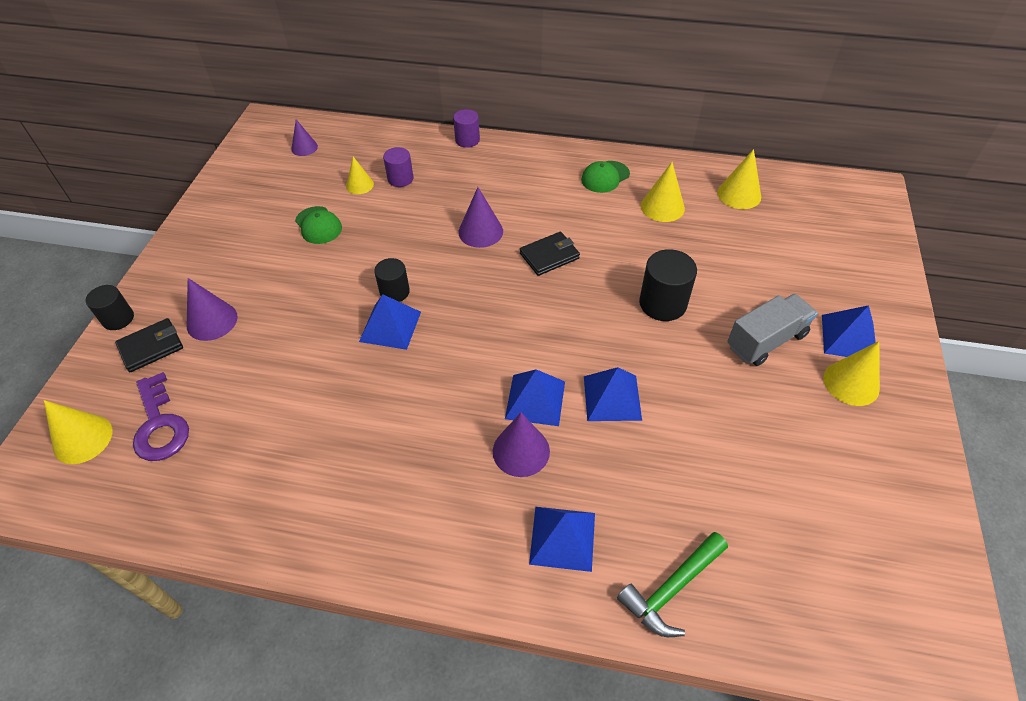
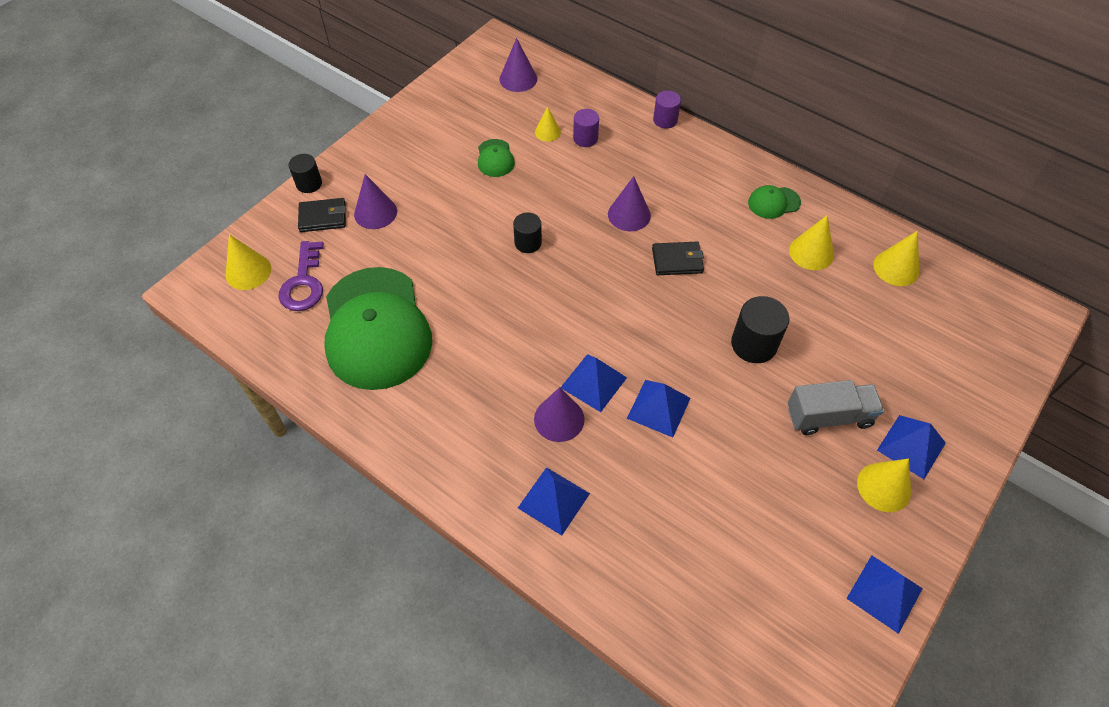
camera: 25 degrees right, 5 degrees up
(271, 440) = (376, 328): none -> green cap
(304, 147) = (518, 79): purple cone -> purple cone, size x1.53
(390, 326) = (509, 272): blue pyramid -> blue pyramid (884, 593)
(671, 589) = (616, 578): green hammer -> none

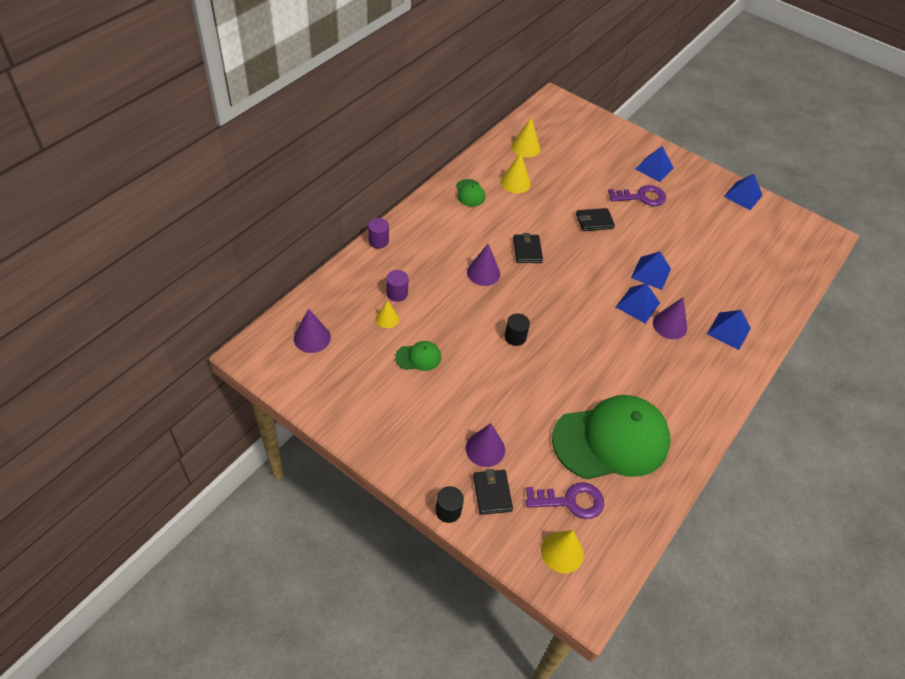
camera: 95 degrees left, 5 degrees down
(754, 344) = (594, 221): black cylinder -> black wallet
(829, 416) = (641, 197): grey truck -> purple key
(884, 487) = (682, 184): yellow cone -> none

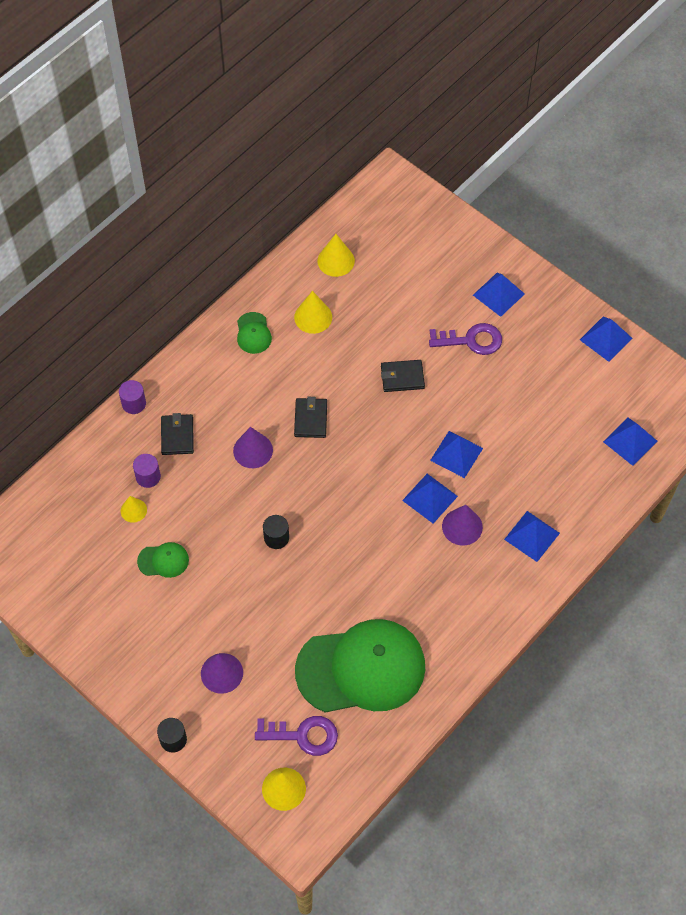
camera: 10 degrees right, 10 degrees up
(312, 338) = (48, 532): purple cone -> none
(492, 493) = (221, 723): black wallet -> black wallet (177, 436)
(784, 262) = (630, 441): none -> blue pyramid

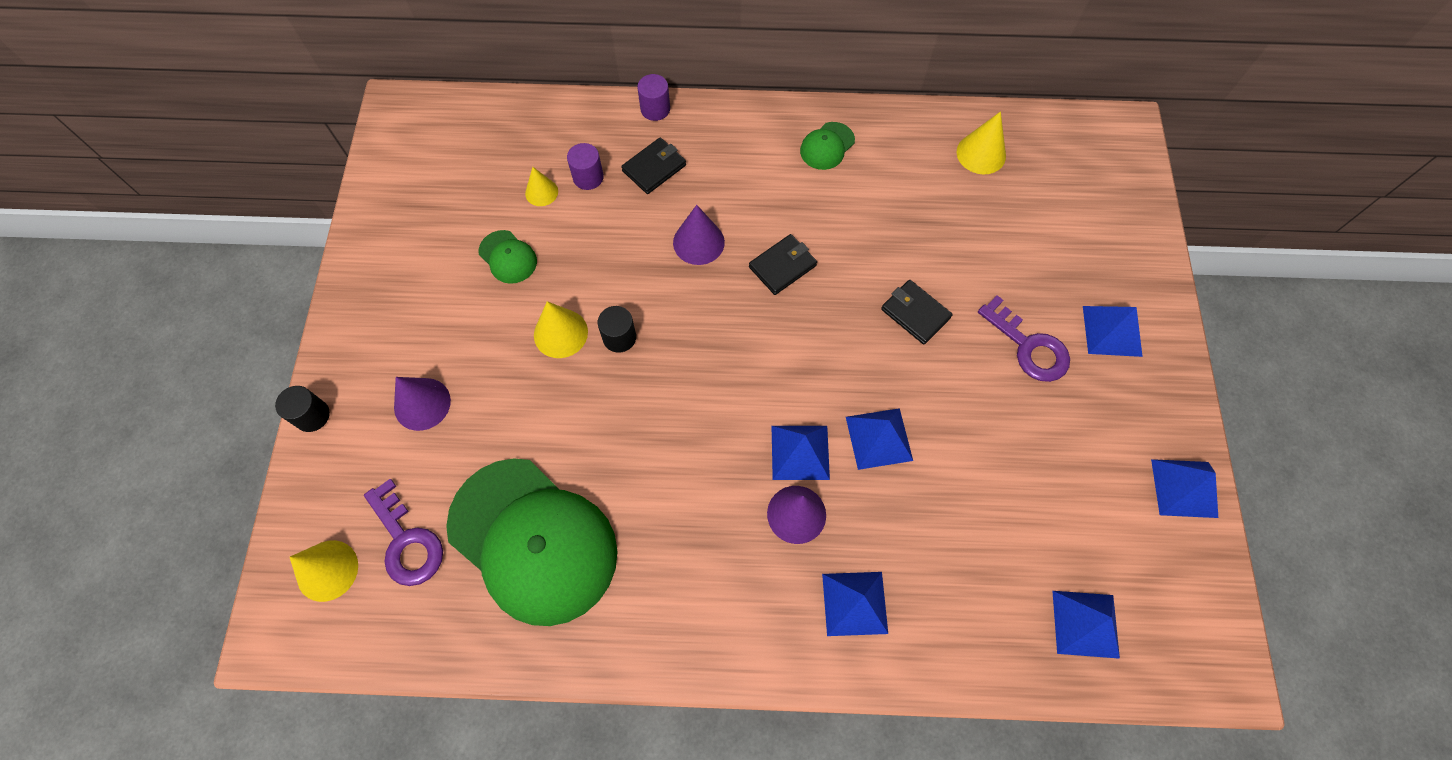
camera: 50 degrees right, 5 degrees up
(313, 317) = (898, 182): yellow cone -> yellow cone (560, 333)

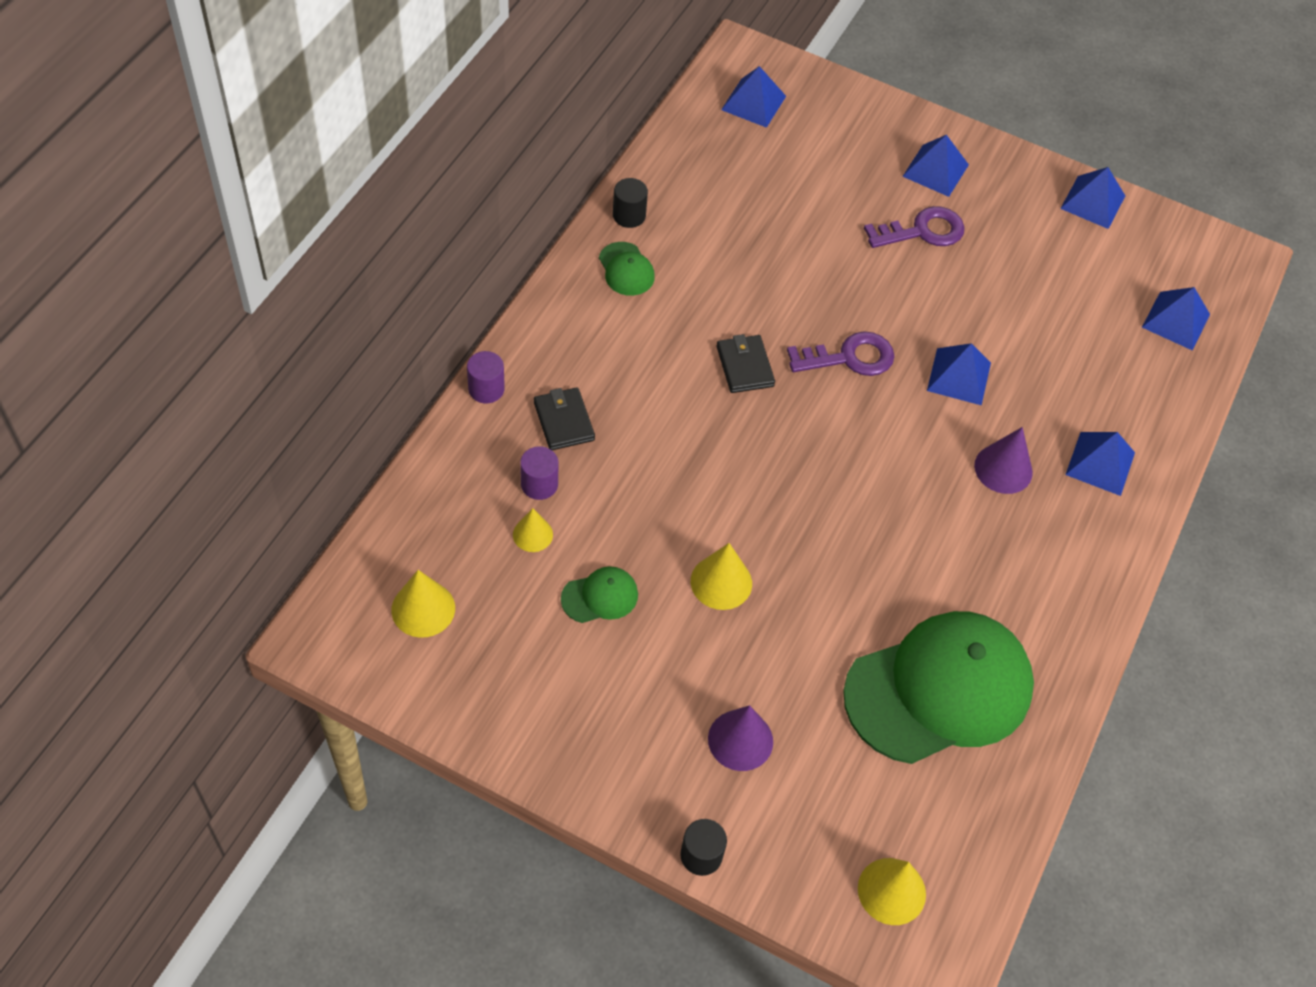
camera: 70 degrees left, 10 degrees down
(406, 541) = (891, 805): purple key -> purple key (849, 357)
(619, 337) = (753, 533): black cylinder -> black cylinder (629, 215)
(698, 242) = (678, 421): purple cone -> none
(800, 452) = (945, 440): blue pyramid -> blue pyramid (753, 103)
(915, 313) = (849, 292): black wallet -> none
(981, 154) = (706, 162): yellow cone -> yellow cone (423, 609)

